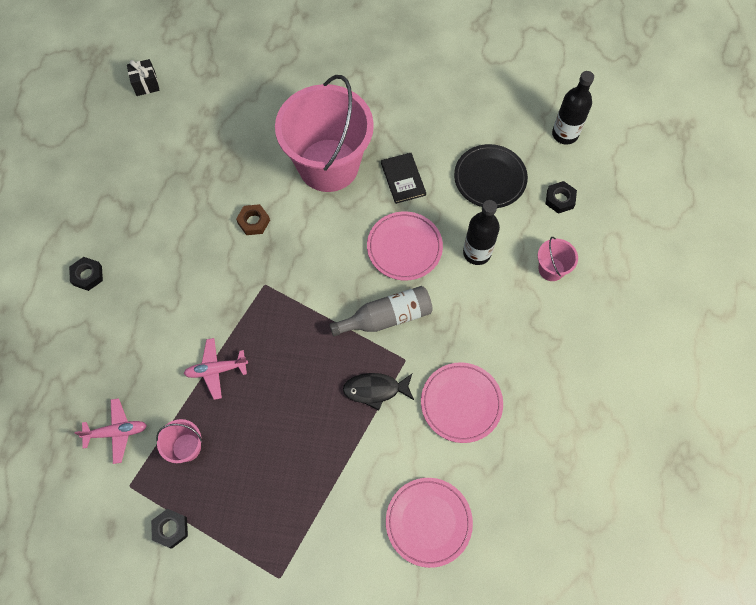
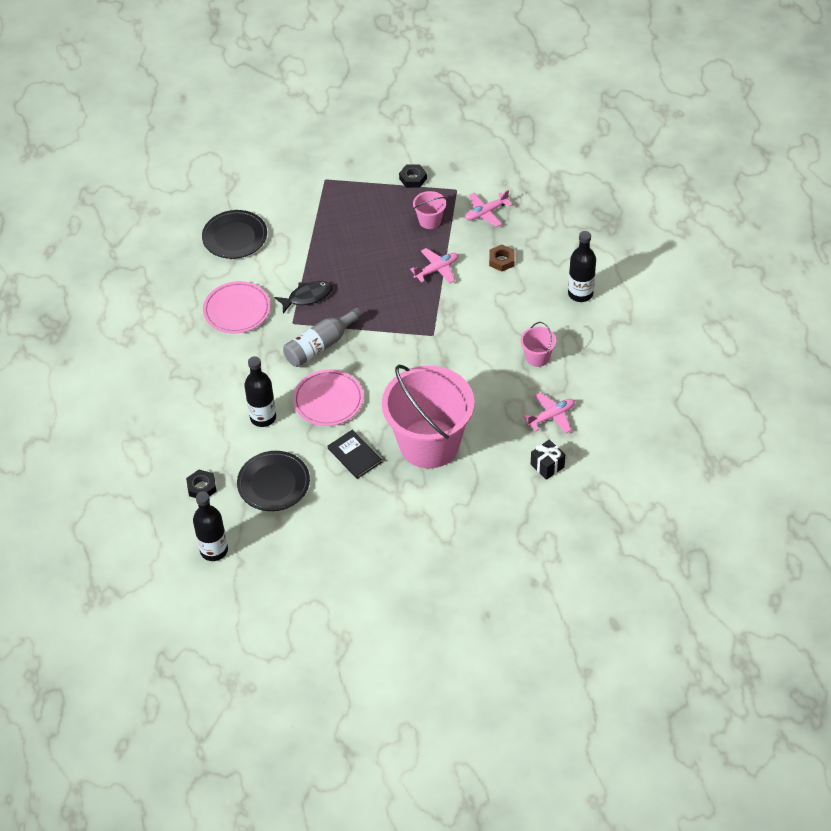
camera: 160 degrees right, 15 degrees down
(87, 275) = (580, 294): black nut -> black bottle
(146, 84) = (645, 456): black gift -> black gift (547, 466)
(202, 151) = (551, 416): none -> pink plane
(253, 222) = (469, 376): brown nut -> brown nut (501, 260)
(428, 522) = (235, 237): pink plate -> black plate
(551, 269) = (193, 426): pink bucket -> pink bucket (537, 357)

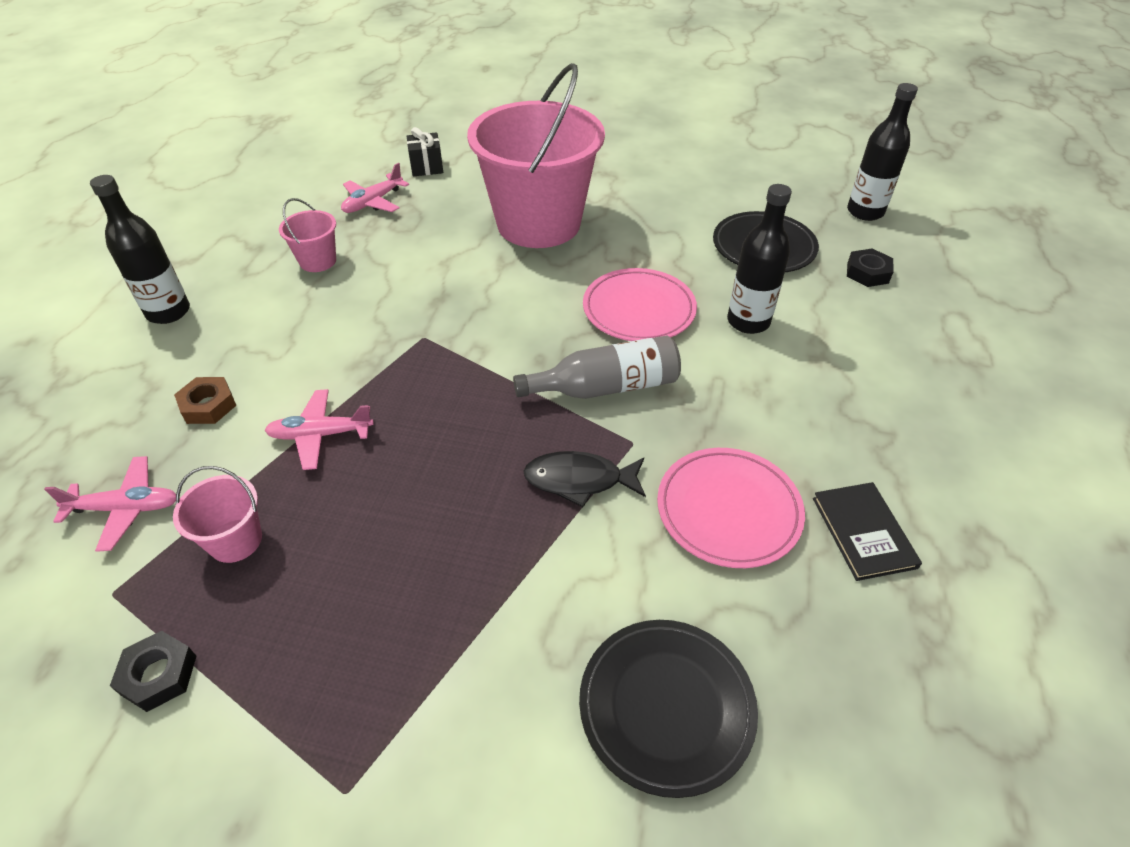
camera: 155 degrees left, 5 degrees down
(354, 455) = (640, 241): black book -> black book (863, 532)
(551, 416) = (373, 202): pink plane -> pink plane turned 45 degrees counterclockwise

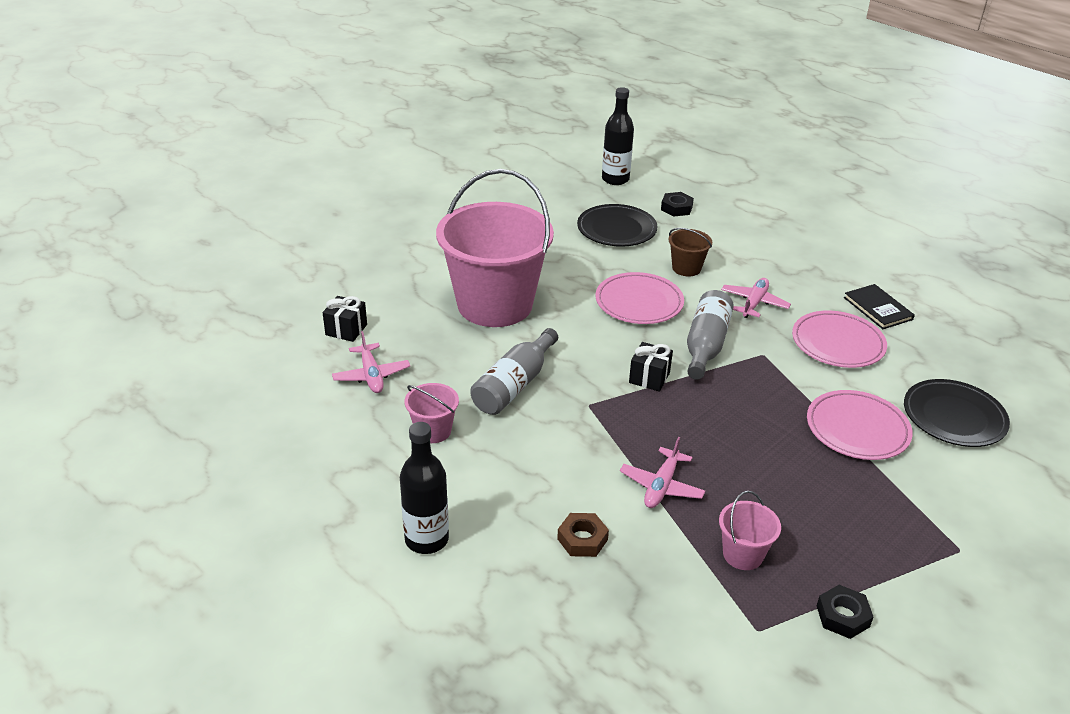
camera: 60 degrees left, 10 degrees down
(125, 508) = (673, 609): pink plane -> pink plane (754, 303)
(419, 280) = (514, 385): none -> grey bottle
(504, 363) = (649, 378): none -> black gift
(547, 587) = (857, 429): none -> pink plate
(579, 480) = (781, 386): black fish -> none
(748, 321) = (686, 268): black bottle -> brown bucket
(863, 532) = (878, 308): black book -> black book turned 45 degrees clockwise

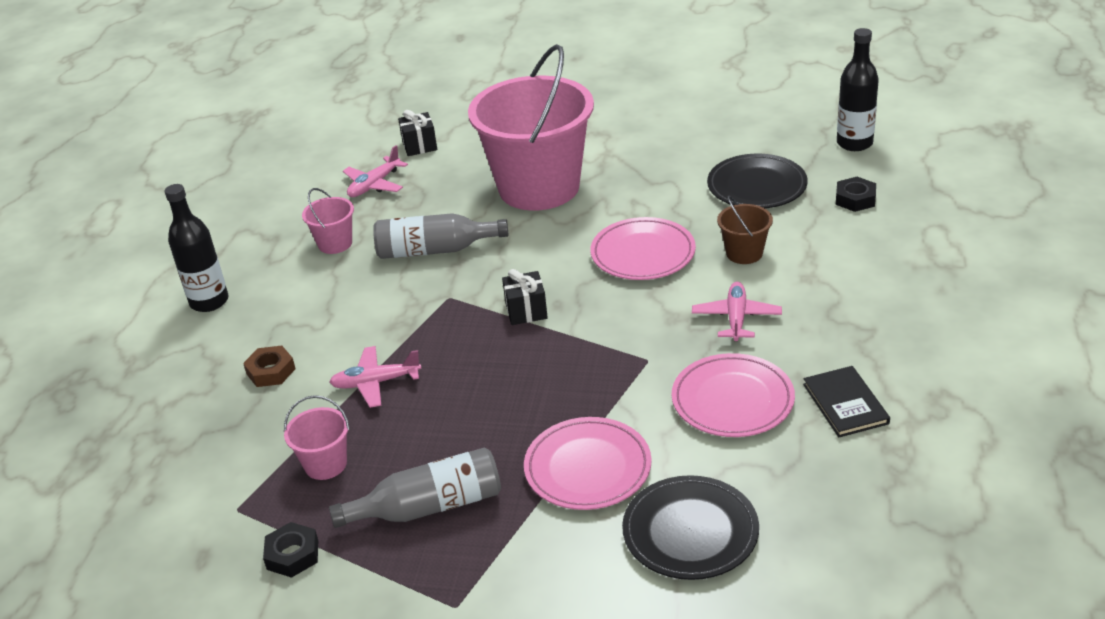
camera: 60 degrees right, 0 degrees up
(705, 345) = (619, 320): grey bottle -> grey bottle (429, 506)
(754, 303) = (736, 318): pink plane -> pink plane turned 75 degrees counterclockwise
(878, 308) = (845, 404): black book -> black book turned 45 degrees counterclockwise

